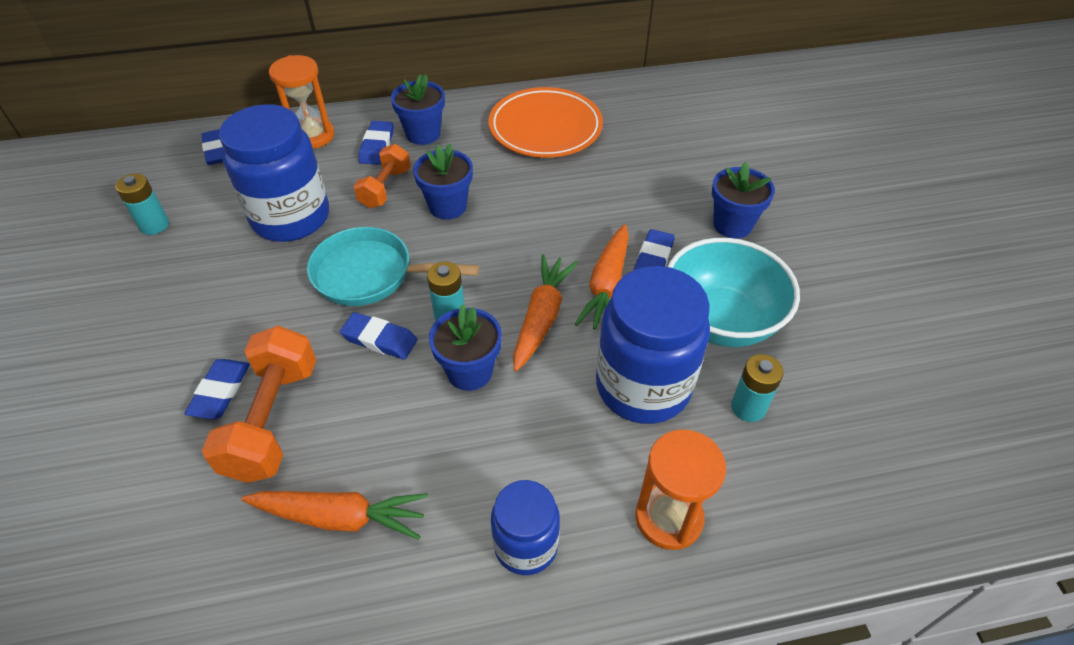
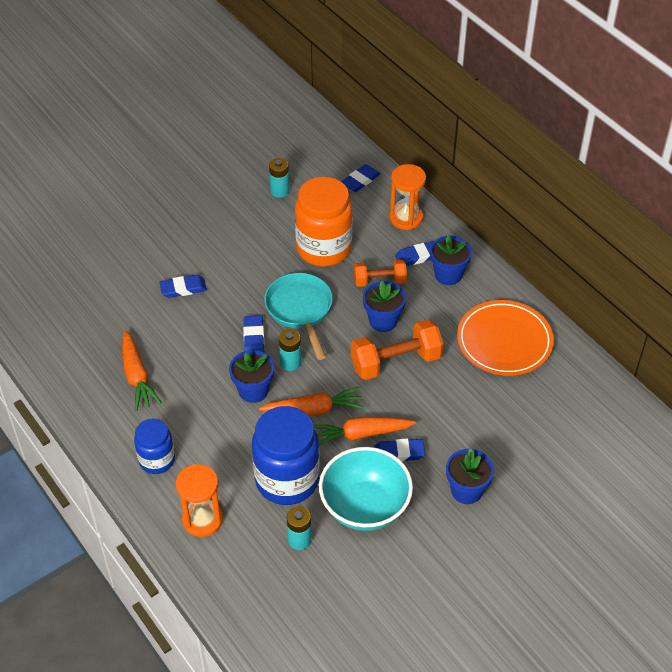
camera: 65 degrees right, 0 degrees up
(273, 420) = (177, 320): orange dumbbell -> orange dumbbell (396, 362)
(291, 218) = (324, 248): blue jar -> orange jar

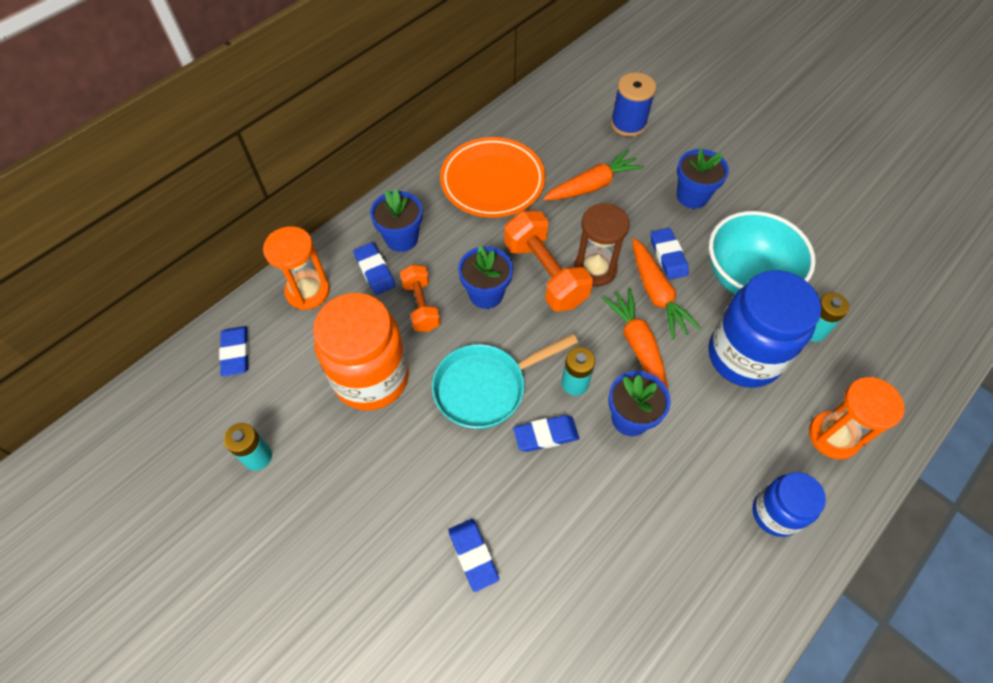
camera: 100 degrees left, 10 degrees up
(137, 376) = (651, 580): orange carrot -> orange carrot (592, 185)
(360, 180) = (236, 353): blue eraser -> blue eraser turned 45 degrees clockwise
(394, 397) = (595, 269): none -> brown hourglass
(570, 461) = (628, 124): none -> blue spool

